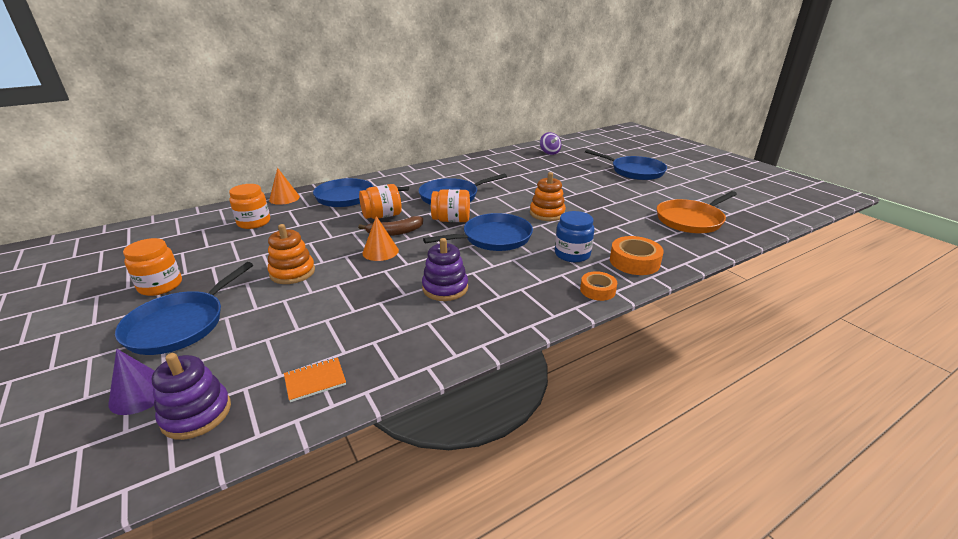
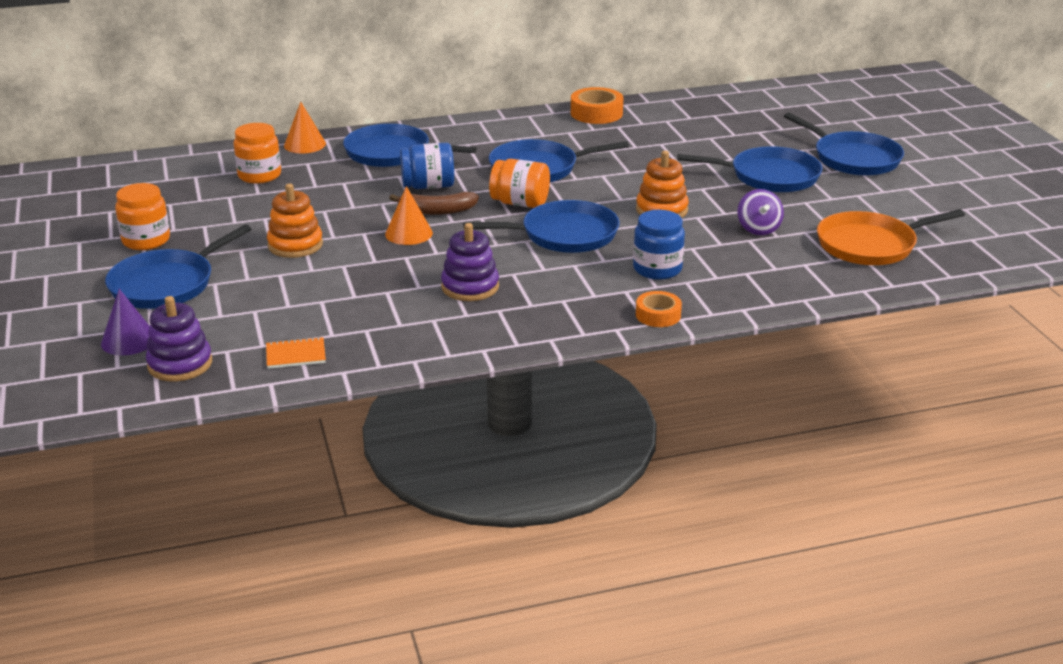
camera: 15 degrees right, 0 degrees up
(382, 216) = (428, 186): orange jar -> blue jar
(549, 152) = (736, 110): purple spinning top -> purple spinning top (758, 229)
(596, 186) = (769, 176): none -> blue pan
(634, 262) = (735, 289): orange tape -> orange tape (596, 113)

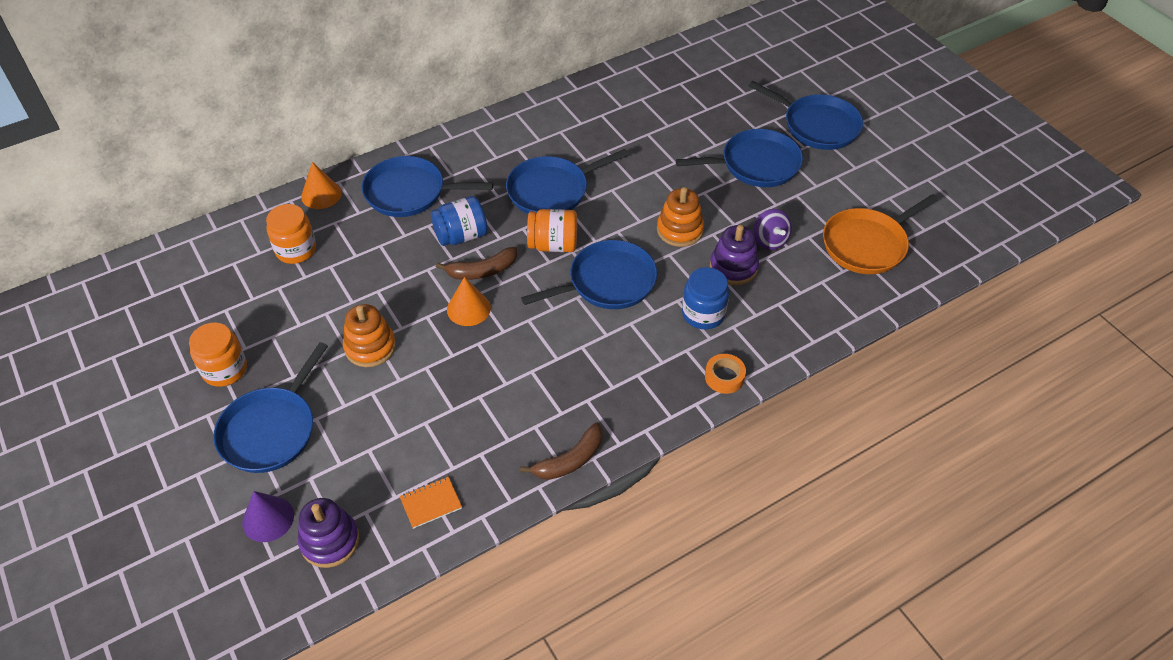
camera: 15 degrees left, 20 degrees up
(457, 348) = (570, 460): none -> brown banana
(470, 287) = (551, 373): purple stacking toy -> purple stacking toy (733, 267)
(596, 113) = (576, 98): orange tape -> none

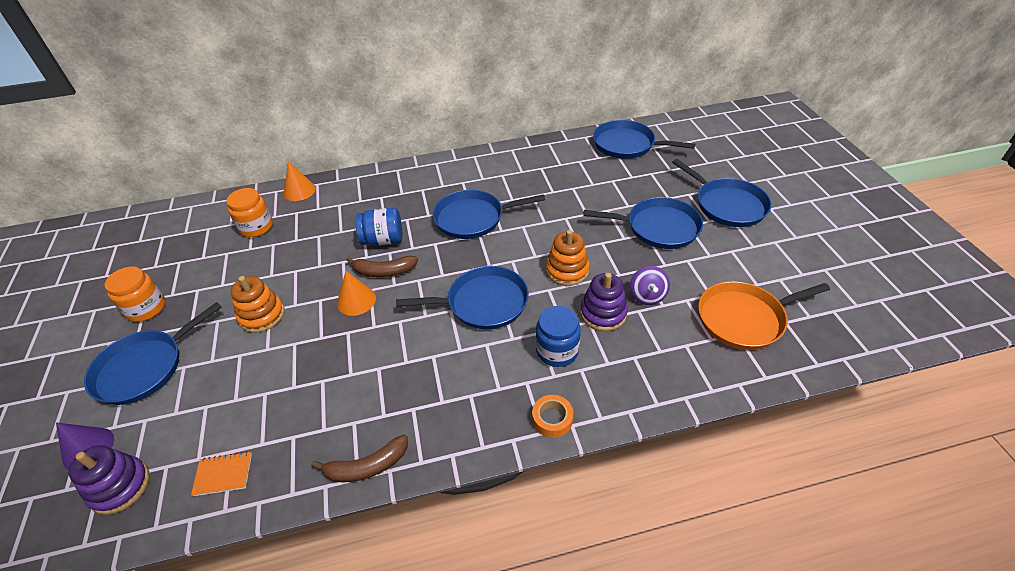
camera: 20 degrees right, 5 degrees down
(409, 192) = (363, 200): blue pan -> blue pan (627, 145)
(553, 244) = (452, 261): orange jar -> none

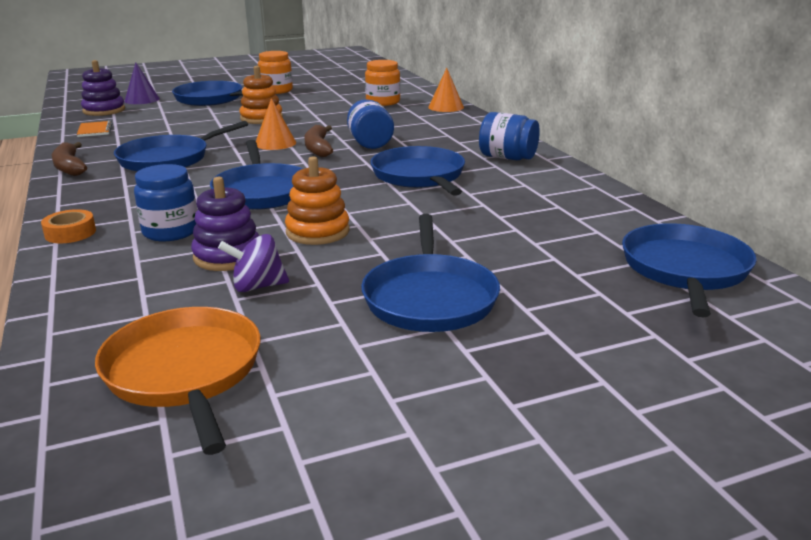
camera: 80 degrees right, 20 degrees down
(447, 175) = (507, 158): none -> blue jar
(727, 205) = (528, 375): blue pan -> blue pan (168, 159)

